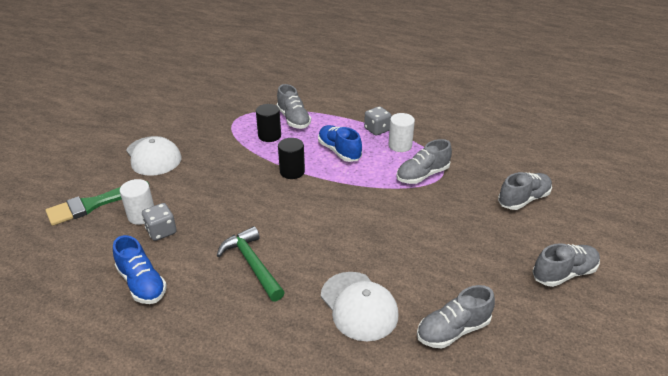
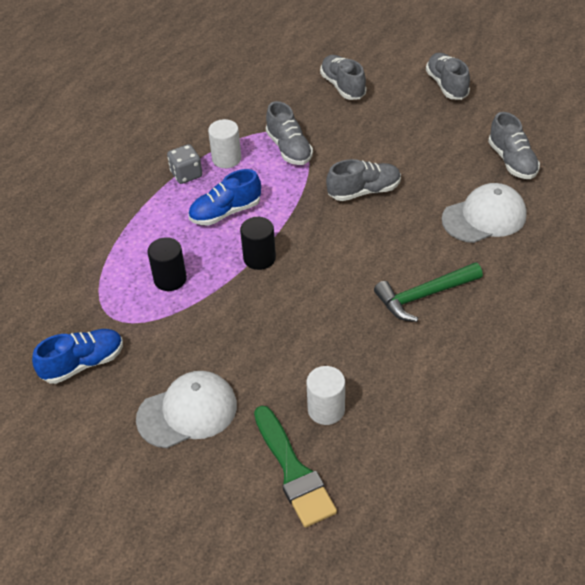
camera: 80 degrees left, 10 degrees up
(142, 283) = (450, 394): blue shoe -> blue shoe (83, 364)
(161, 231) = (360, 384): grey dice -> none
(293, 119) = (135, 253): grey shoe -> grey shoe (364, 191)

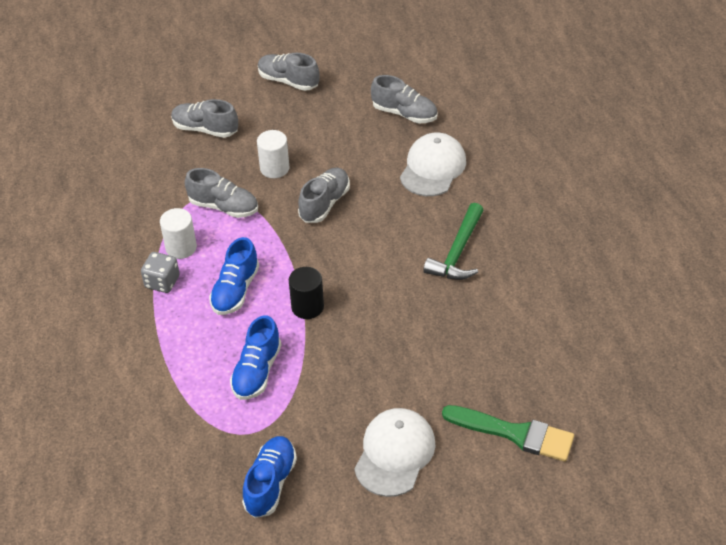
camera: 45 degrees left, 0 degrees up
(170, 279) = (257, 371): black cylinder -> blue shoe
(326, 409) = (486, 377): white cylinder -> white cylinder (274, 168)

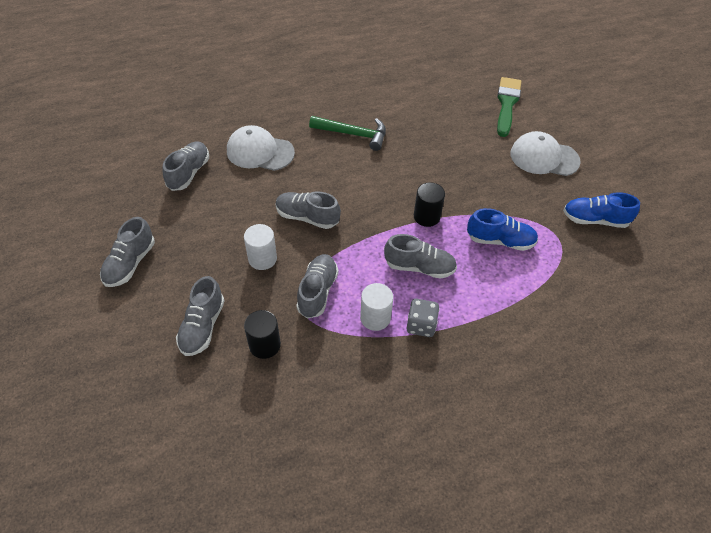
camera: 100 degrees left, 5 degrees up
(174, 168) = (264, 345): none -> black cylinder
(235, 290) = (419, 267): blue shoe -> grey shoe

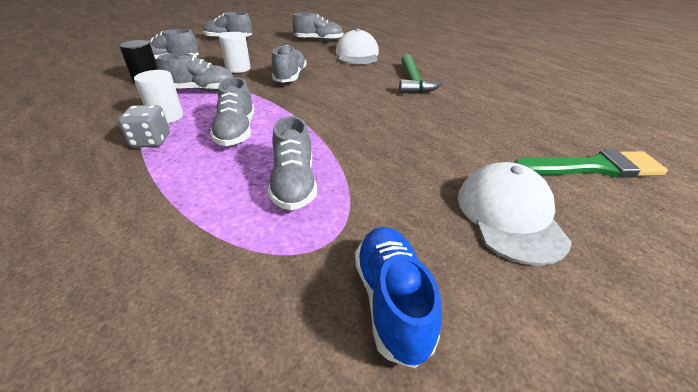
camera: 75 degrees right, 15 degrees down
(426, 216) = (316, 128): black cylinder -> none
(500, 241) = (294, 184): blue shoe -> grey shoe

